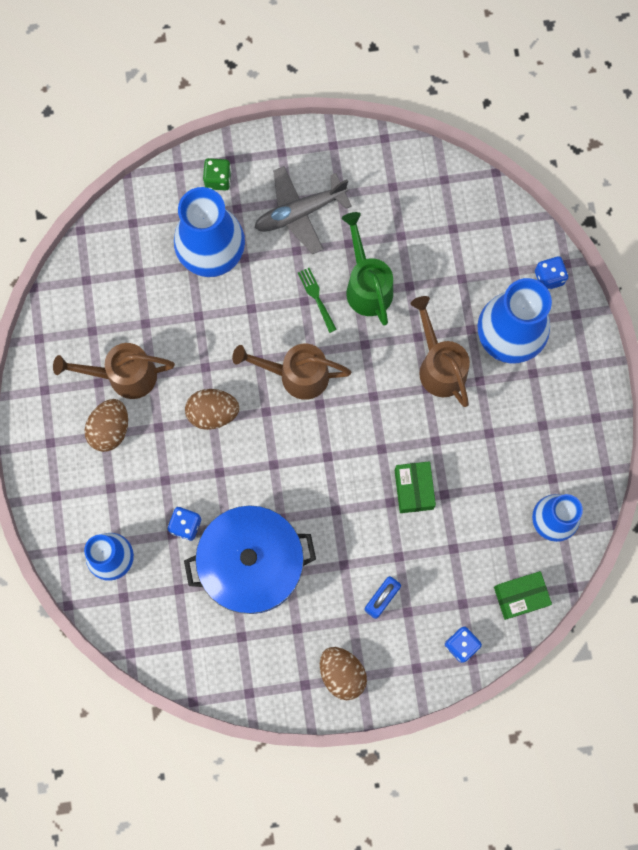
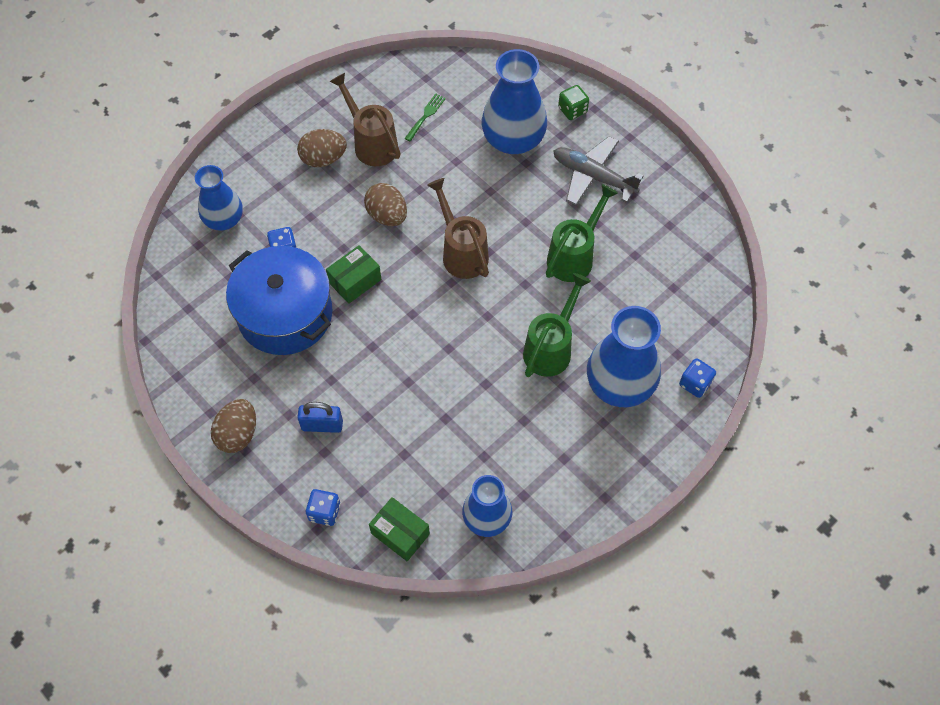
camera: 55 degrees right, 15 degrees down
(316, 297) = (535, 228): green fork -> green fork (426, 115)
(413, 489) = (432, 392): green box -> green box (355, 281)
(439, 366) = (551, 348): brown watering can -> green watering can

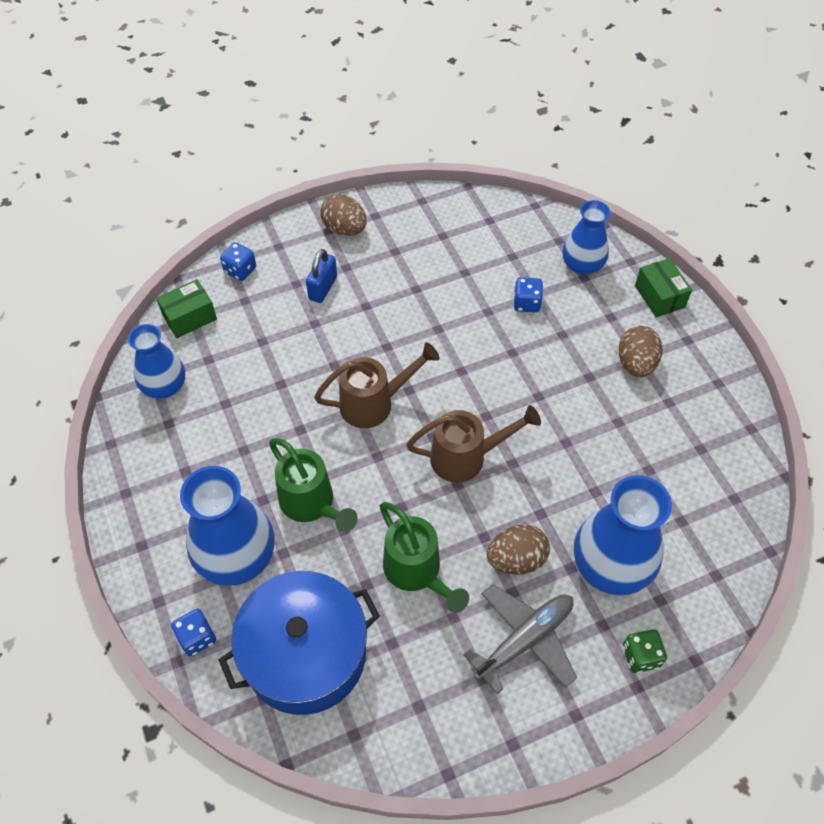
camera: 110 degrees right, 5 degrees down
(285, 314) = (453, 288): blue pot -> blue pot (305, 654)
(355, 281) = (468, 352): green box -> green box (659, 296)
(372, 143) = (645, 414): brown watering can -> brown watering can (374, 403)
(387, 215) = (540, 401): brown egg -> brown egg (516, 559)
(426, 115) = (673, 480): green fork -> none

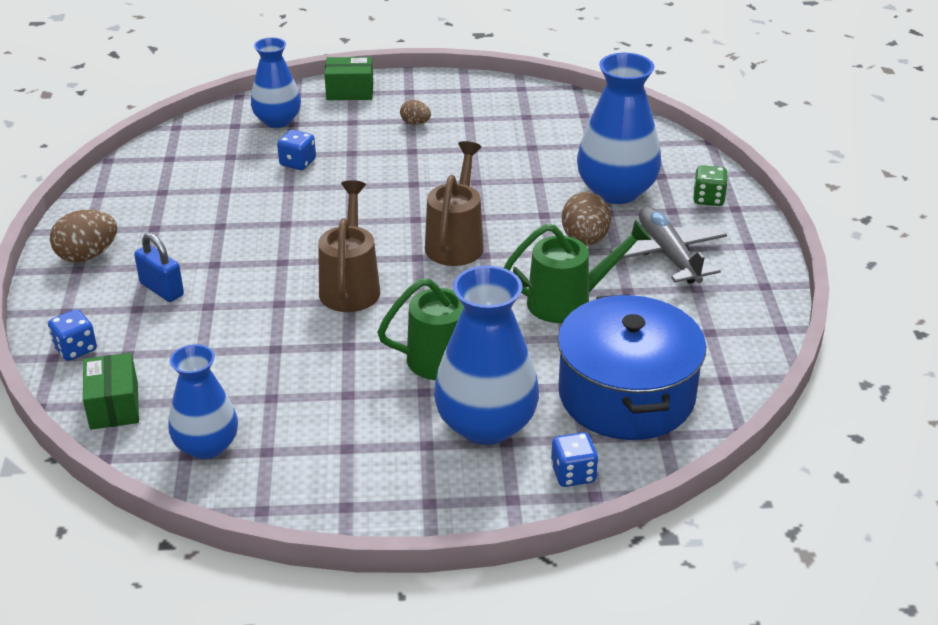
camera: 70 degrees left, 20 degrees down
(636, 364) = (415, 123): brown egg -> brown egg, size x0.57

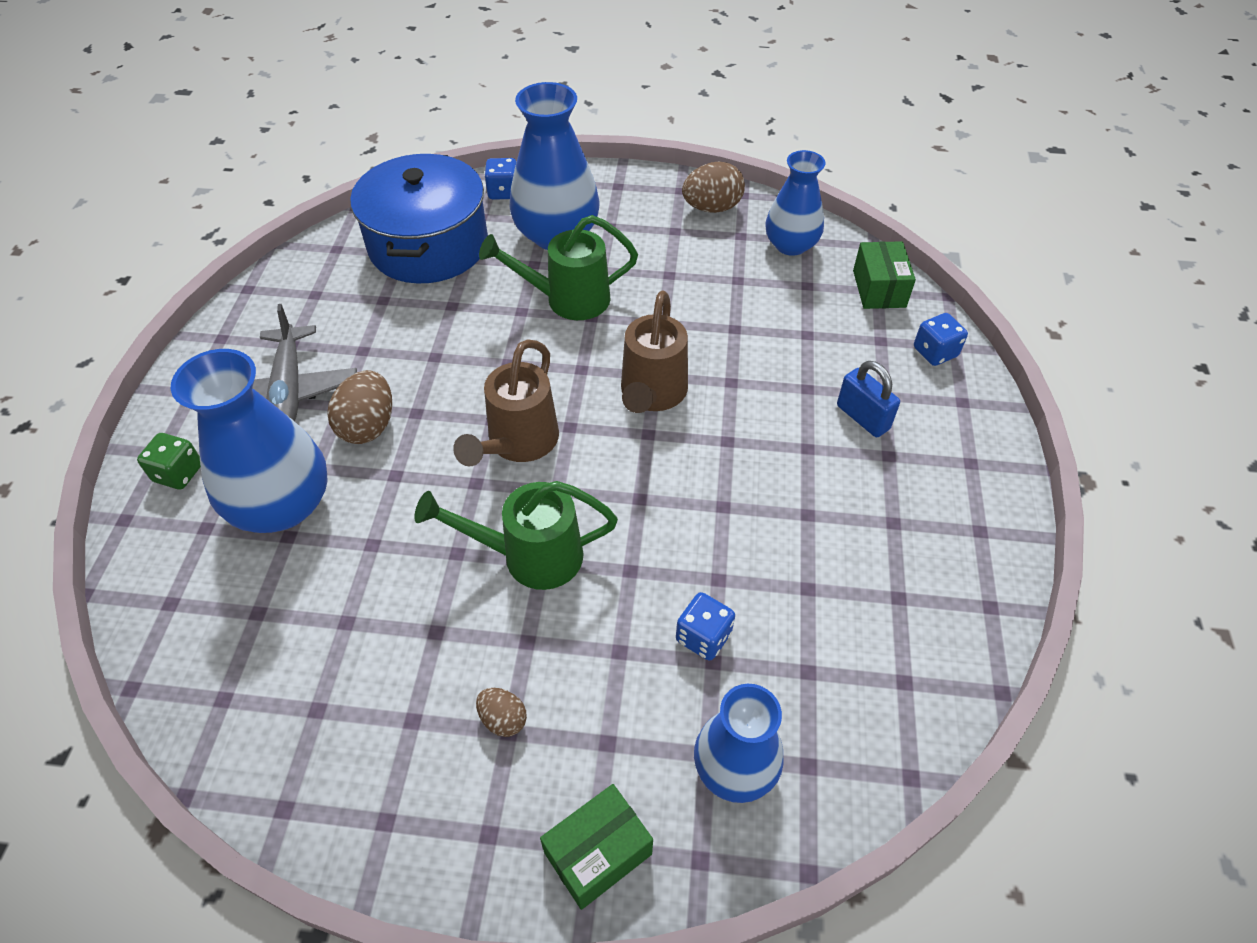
camera: 170 degrees left, 15 degrees up
(87, 255) = (966, 483): brown egg -> brown egg (712, 208)
(350, 91) = (598, 853): green box -> green box turned 45 degrees counterclockwise
(568, 302) = (430, 344): green watering can -> green watering can (530, 556)

